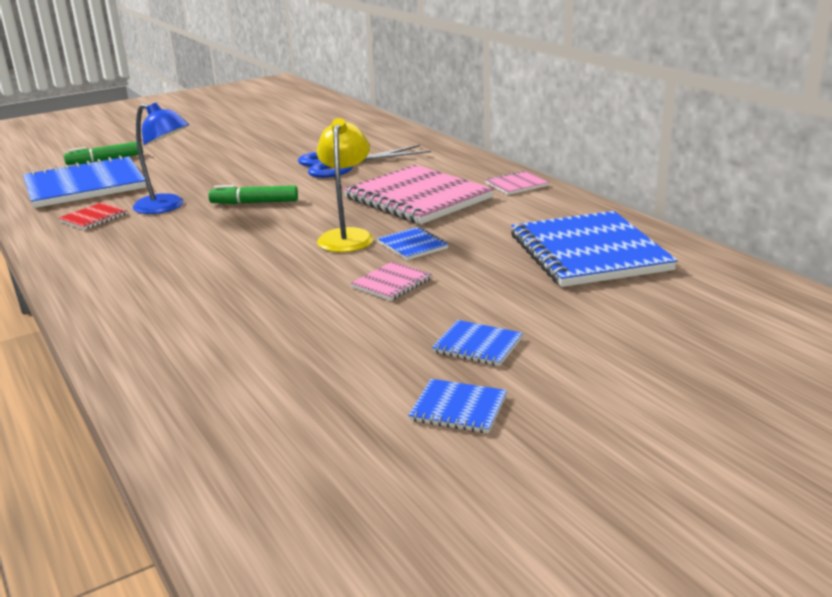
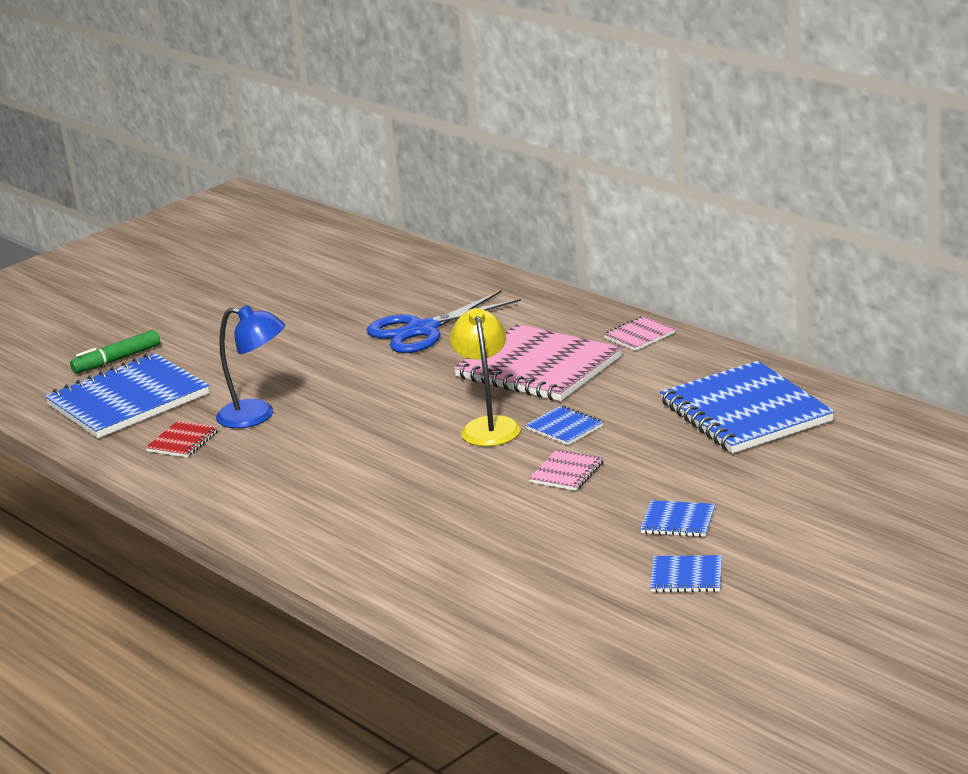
camera: 10 degrees left, 0 degrees up
(254, 203) = (356, 397): green marker -> none

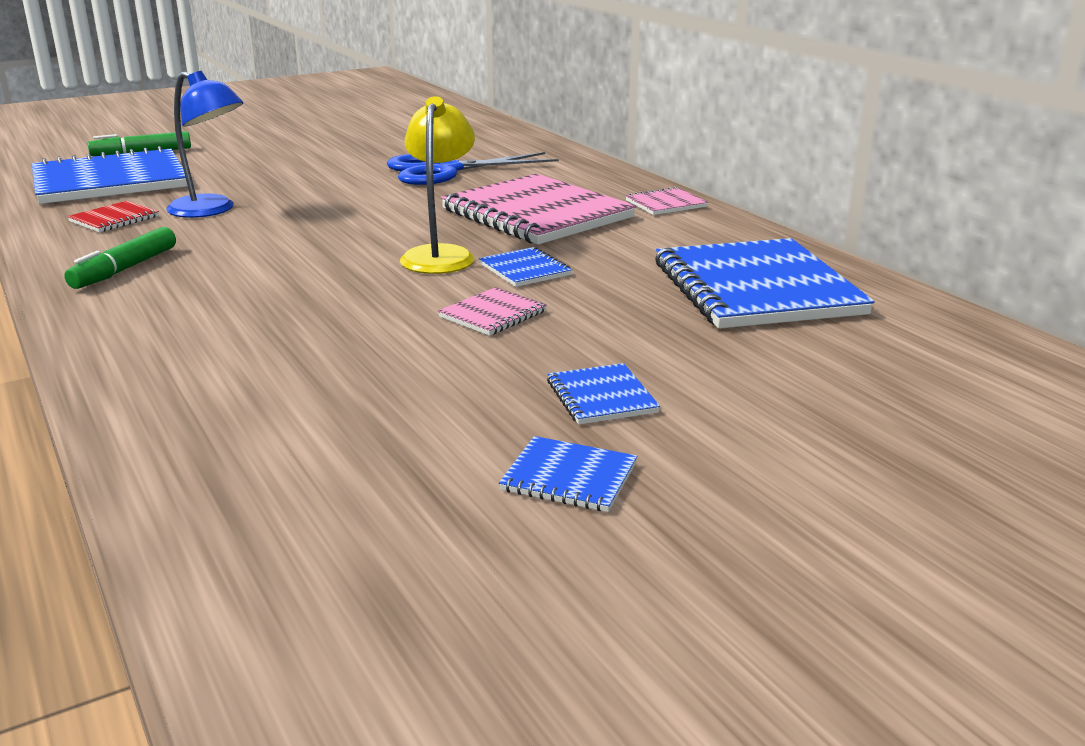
camera: 10 degrees right, 0 degrees up
(250, 488) = (125, 269): none -> green marker
(678, 521) = (601, 397): blue notebook -> blue notebook turned 45 degrees clockwise

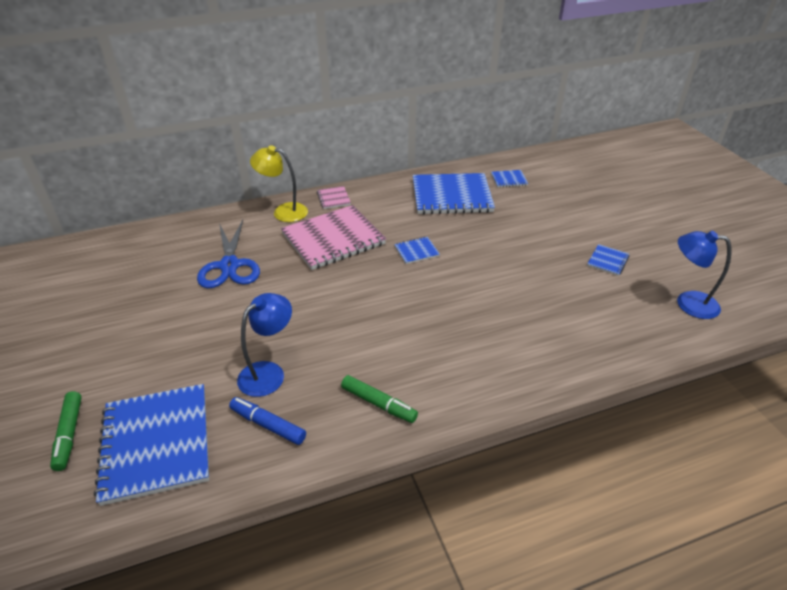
camera: 80 degrees left, 15 degrees up
(114, 219) = (268, 425): red notebook -> blue marker
(386, 612) = (688, 303): none -> blue lamp
(440, 255) = (388, 276): yellow lamp -> yellow lamp (283, 211)
(493, 314) = (470, 265): pink notebook -> none
(601, 397) = (550, 247): blue notebook -> blue notebook (509, 180)

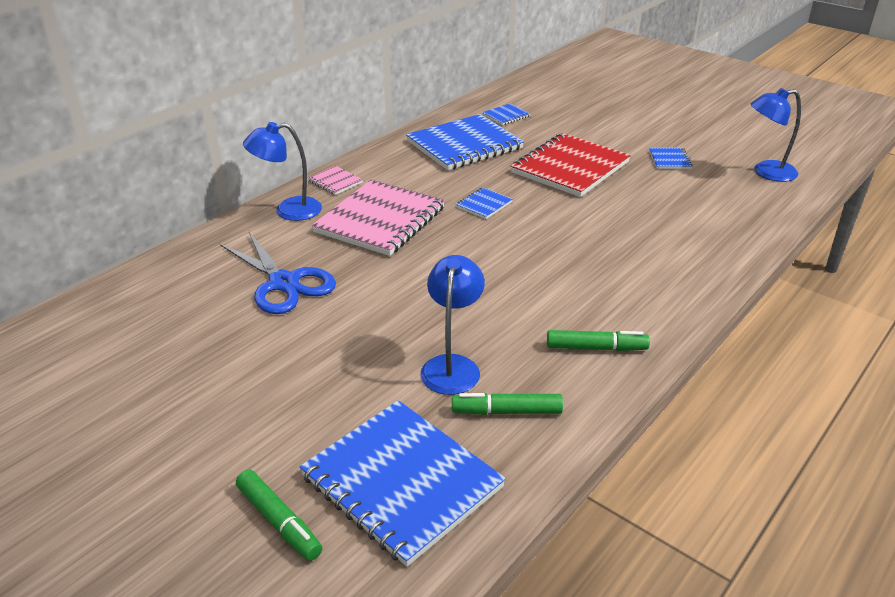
camera: 30 degrees left, 5 degrees down
(268, 425) = (506, 411): blue marker -> green marker
(283, 211) = (288, 210): yellow lamp -> blue lamp
(514, 241) = (570, 167): none -> red notebook

